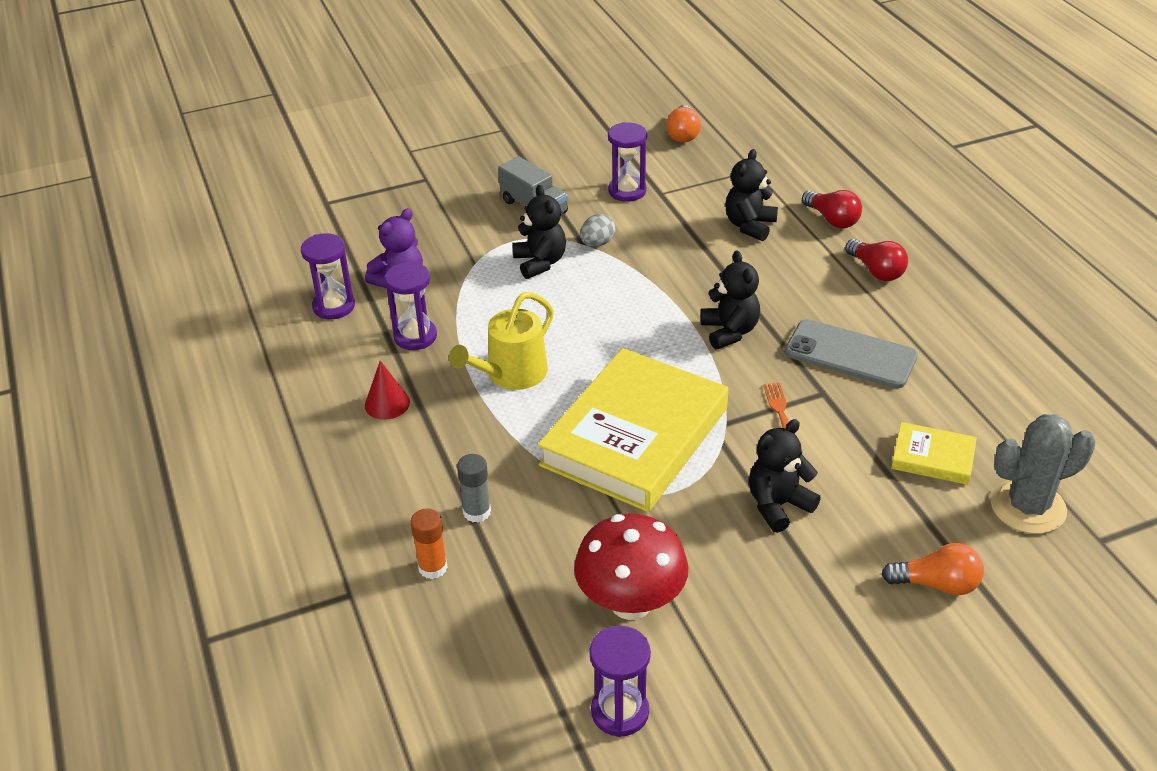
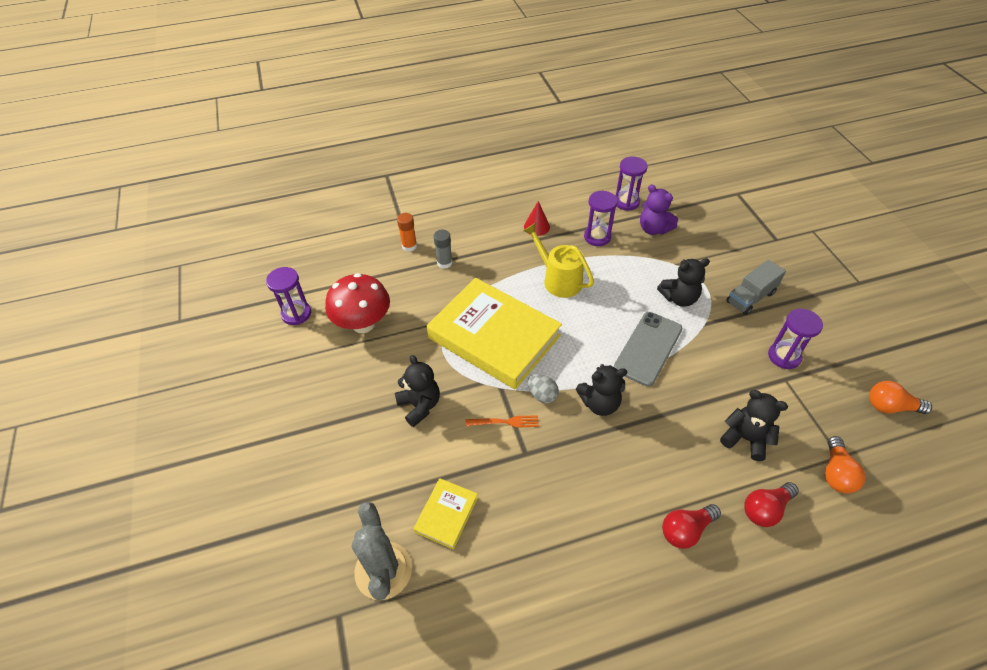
camera: 95 degrees right, 10 degrees up
(597, 243) = (707, 332): grey egg -> grey egg (542, 395)
(850, 354) = (569, 482): grey phone -> grey phone (648, 348)
(936, 584) = (331, 485): orange light bulb -> orange light bulb (836, 473)

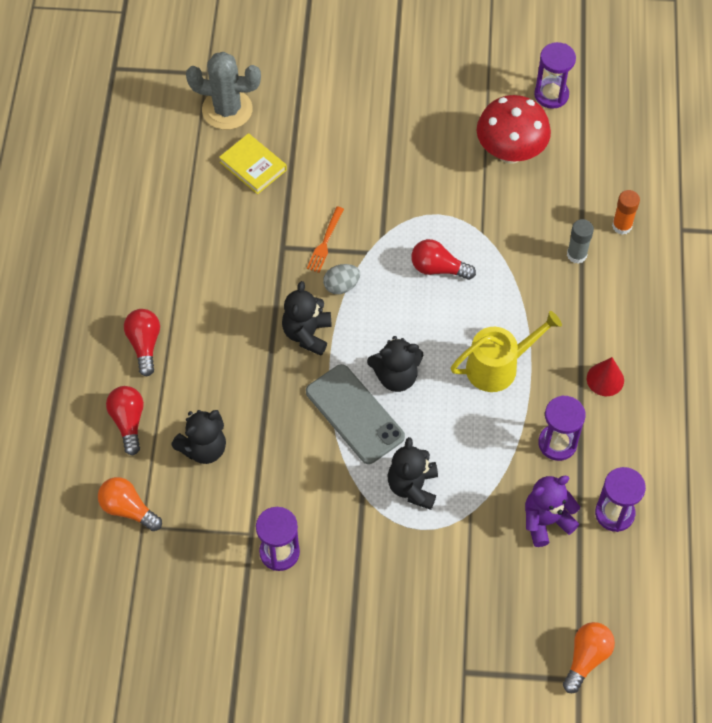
camera: 110 degrees right, 10 degrees up
(420, 405) = (378, 176): black teddy bear -> black teddy bear (396, 376)
(494, 337) = (438, 268): yellow book -> red light bulb
(750, 297) = (379, 571): grey truck -> none
(890, 406) = (167, 620): orange light bulb -> orange light bulb (586, 658)

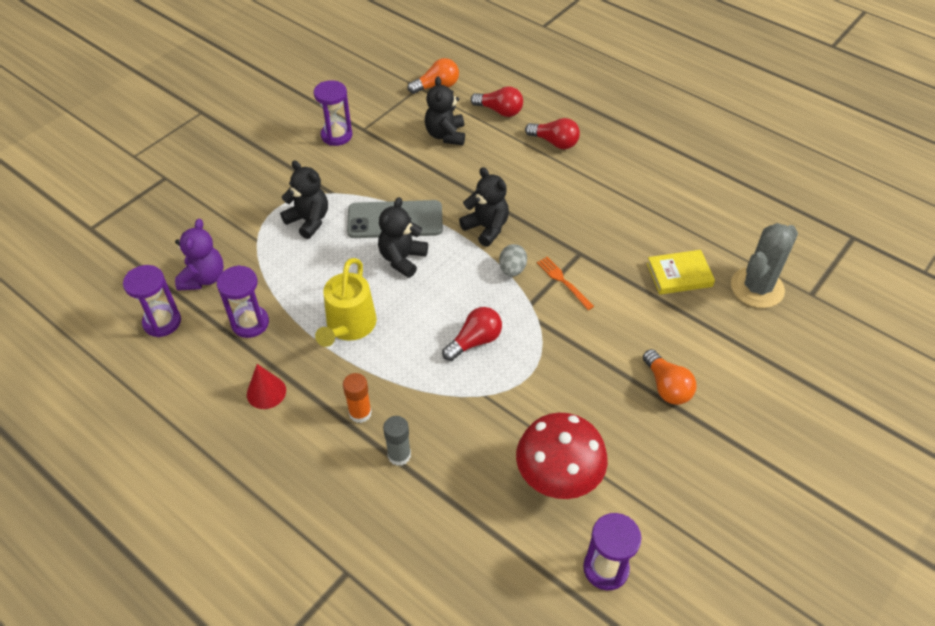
camera: 125 degrees right, 10 degrees down
(586, 658) = (96, 241): orange light bulb -> orange light bulb (666, 386)
(622, 226) = (396, 518): orange glue stick -> orange glue stick (360, 413)

